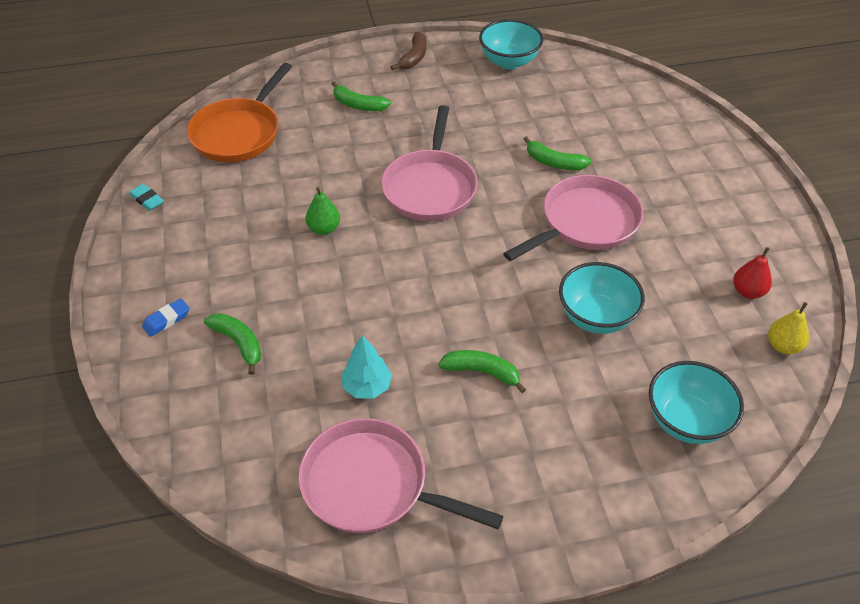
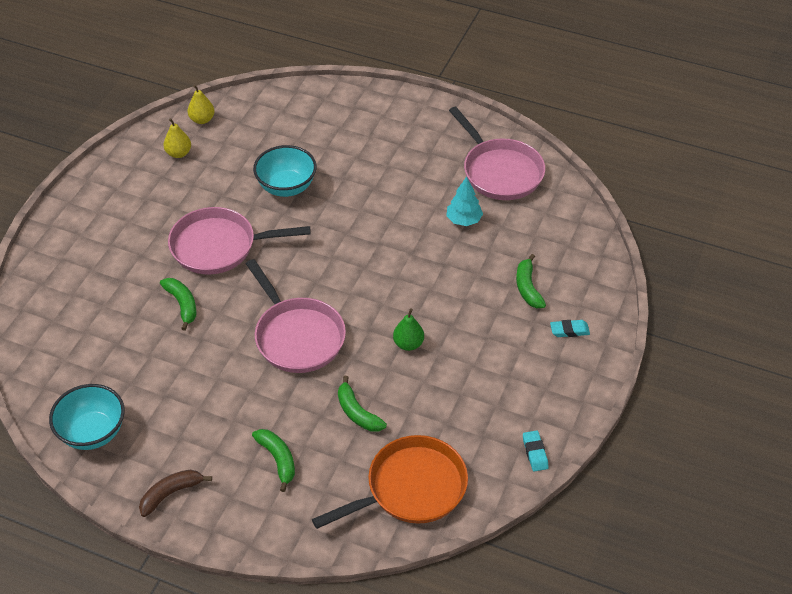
camera: 145 degrees left, 0 degrees up
(167, 320) = (569, 330): blue eraser -> turquoise eraser
(430, 187) = (297, 336): pink pan -> pink pan turned 105 degrees clockwise
(482, 372) = (387, 193): green banana -> green banana (357, 412)
(686, 421) = (302, 116): turquoise bowl -> none
(748, 291) = (178, 153): red pear -> yellow pear

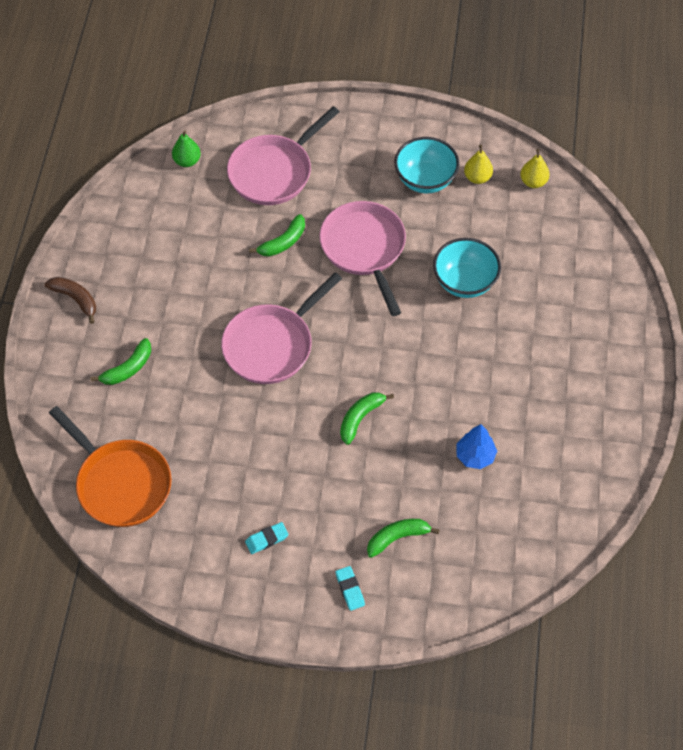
camera: 75 degrees right, 10 degrees up
(92, 432) = (124, 223): turquoise bowl -> turquoise bowl (425, 180)
(357, 412) = (195, 418): green banana -> green banana (360, 418)
(408, 344) = (289, 442): green pear -> green pear (187, 161)
(464, 220) = (475, 456): turquoise tree -> blue tree
(499, 171) = (563, 476): pink pan -> pink pan (274, 171)
(535, 453) = (185, 583): turquoise eraser -> turquoise eraser (267, 539)

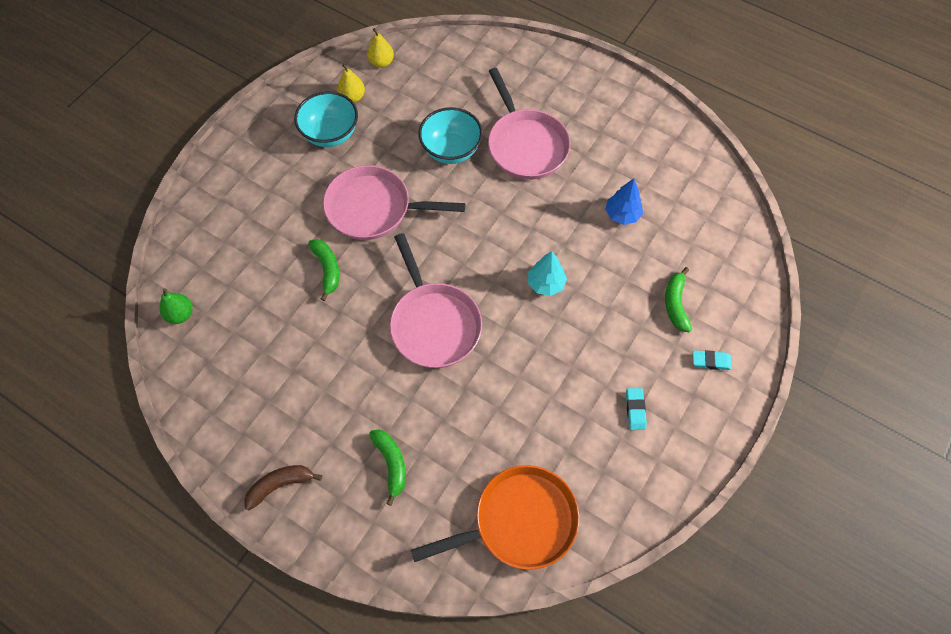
camera: 65 degrees left, 5 degrees up
(274, 171) = (244, 245): pink pan -> pink pan (525, 144)
(360, 418) = (546, 283): green banana -> turquoise tree

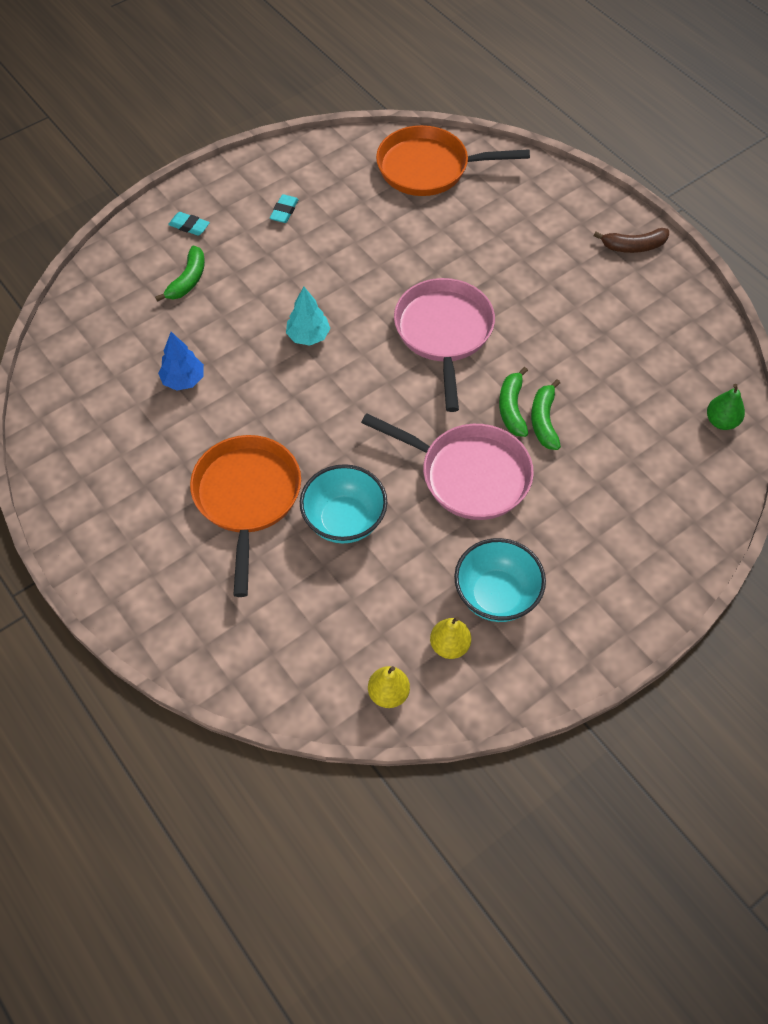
camera: 160 degrees left, 5 degrees down
(391, 464) = (526, 234): green banana -> green banana (512, 408)
(525, 144) = (247, 498): pink pan -> orange pan

